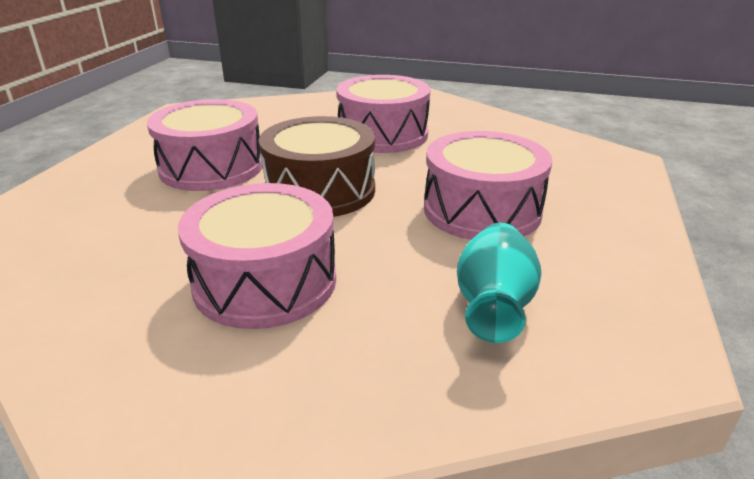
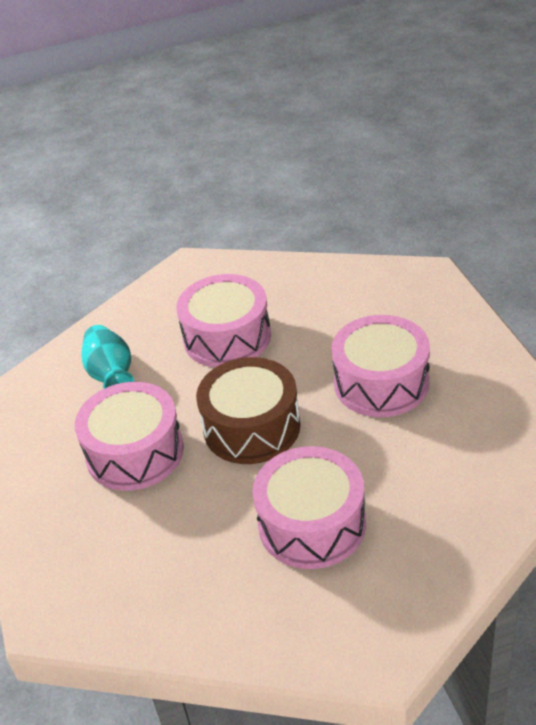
camera: 30 degrees left, 10 degrees up
(493, 305) = (457, 458): turquoise vase -> turquoise vase (111, 375)

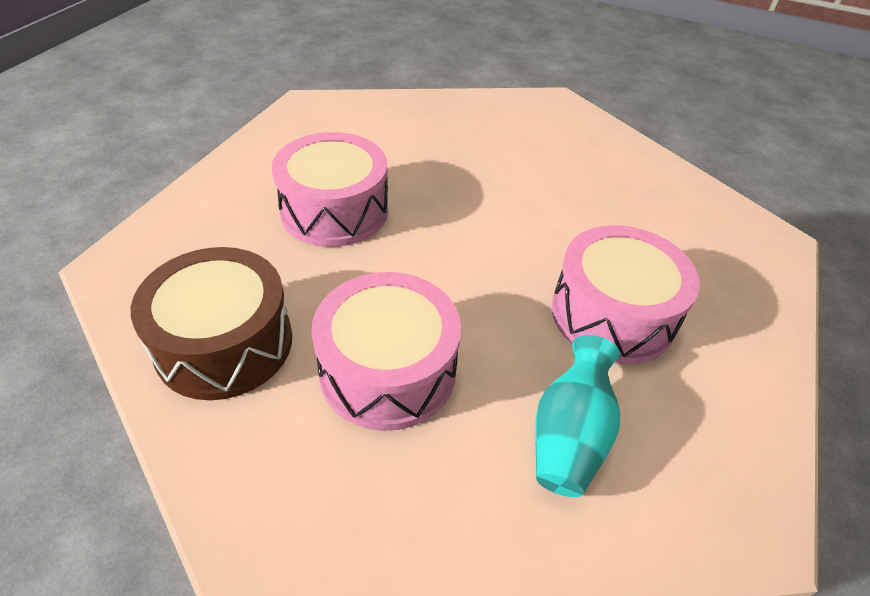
camera: 145 degrees left, 5 degrees up
(251, 427) = (481, 256): brown drum -> brown drum (224, 343)
(312, 524) = (519, 168): pink drum -> none

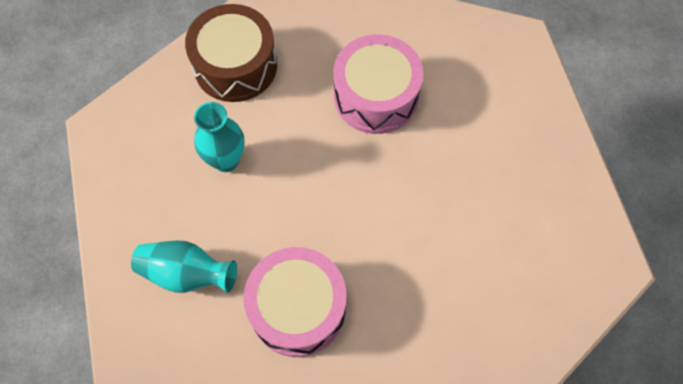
camera: 85 degrees right, 20 degrees up
(388, 370) = (226, 160): pink drum -> turquoise vase

